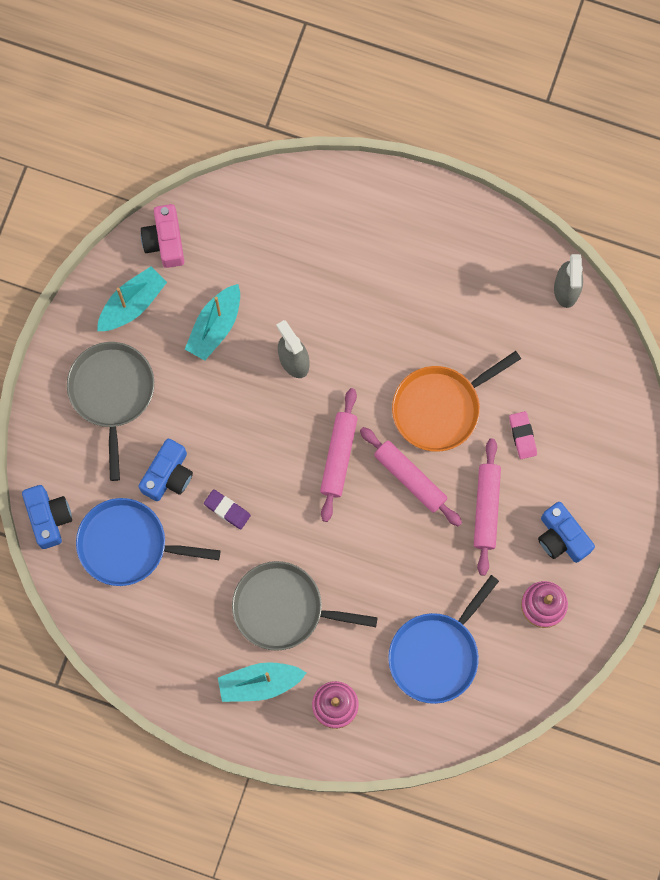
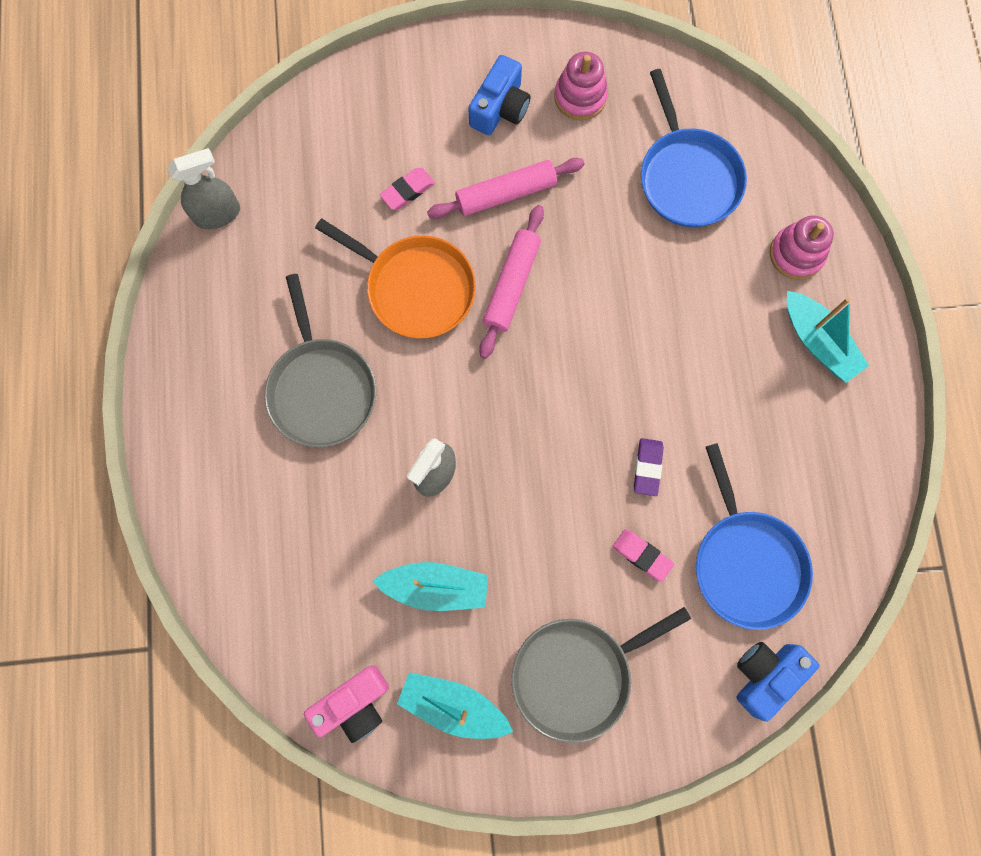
camera: 115 degrees left, 0 degrees up
(168, 475) = (642, 555): blue camera -> pink eraser
(283, 608) = (724, 354): grey pan -> grey pan (321, 389)
(338, 456) = (524, 372): pink rolling pin -> none
(436, 654) = (687, 177): blue pan -> blue pan turned 60 degrees clockwise

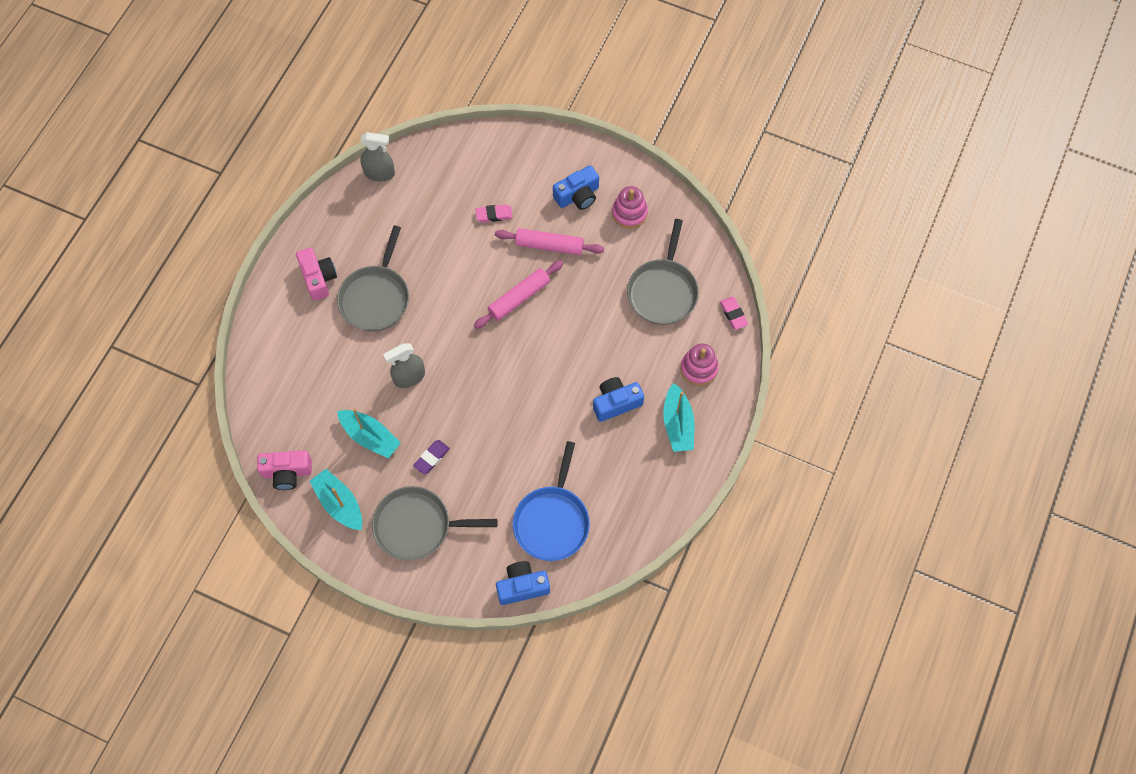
camera: 30 degrees right, 10 degrees down
(225, 405) = (318, 278): none -> pink camera
(416, 288) = (464, 271): orange pan -> none
(642, 555) = (495, 484): pink eraser -> pink eraser (733, 314)
(647, 467) = (530, 439): purple eraser -> purple eraser (431, 458)
(687, 177) = (663, 291): blue pan -> grey pan
(724, 357) = (616, 403): none -> blue camera

